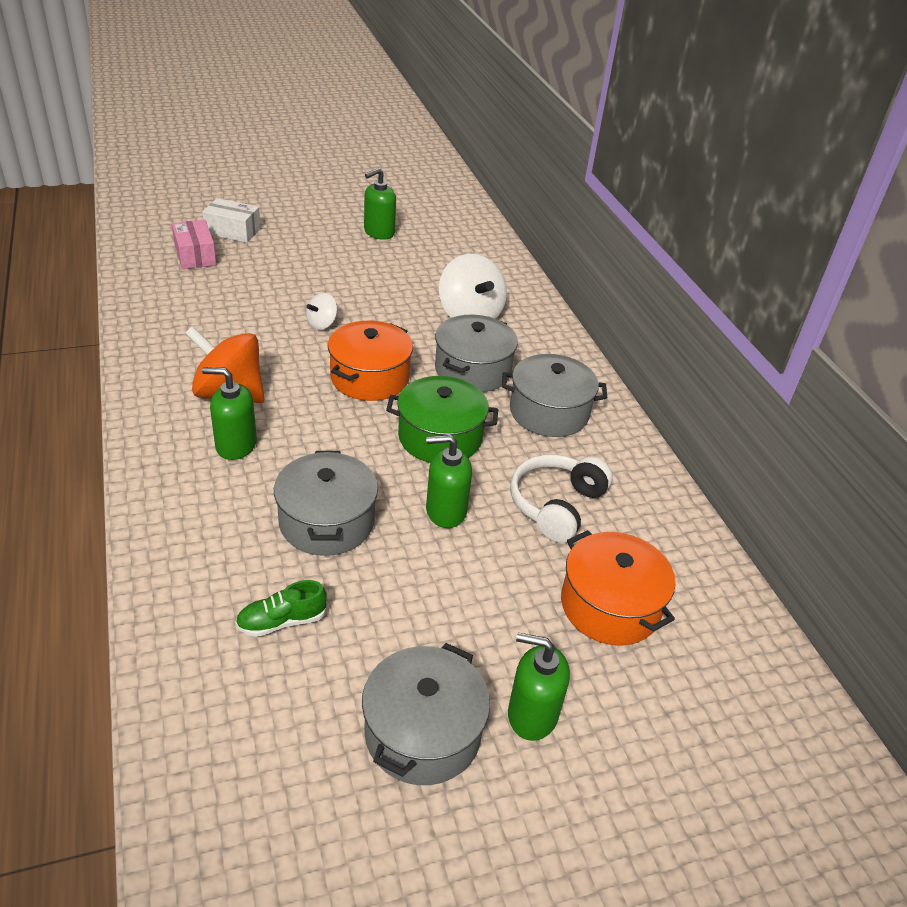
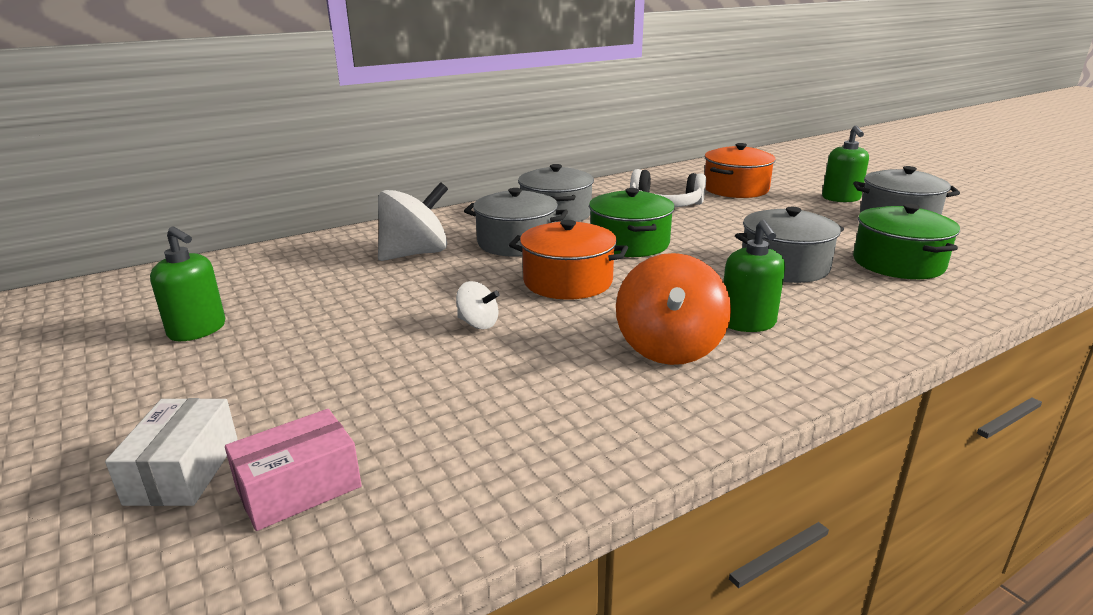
camera: 100 degrees left, 15 degrees down
(282, 621) = (898, 263): green shoe -> green pot
(445, 511) = (715, 232): green soap dispenser -> none

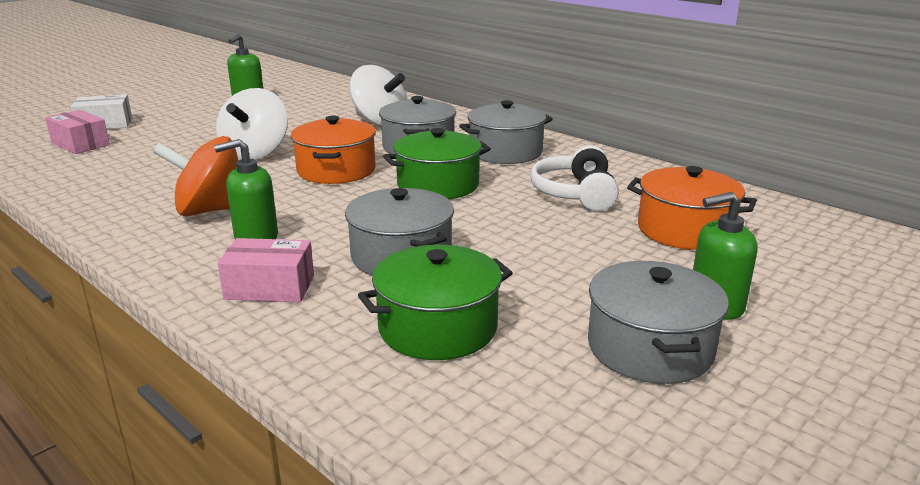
camera: 75 degrees right, 0 degrees up
(478, 323) = (256, 153): white spinning top -> white spinning top, size x2.00
(854, 317) = (270, 287): none -> pink box

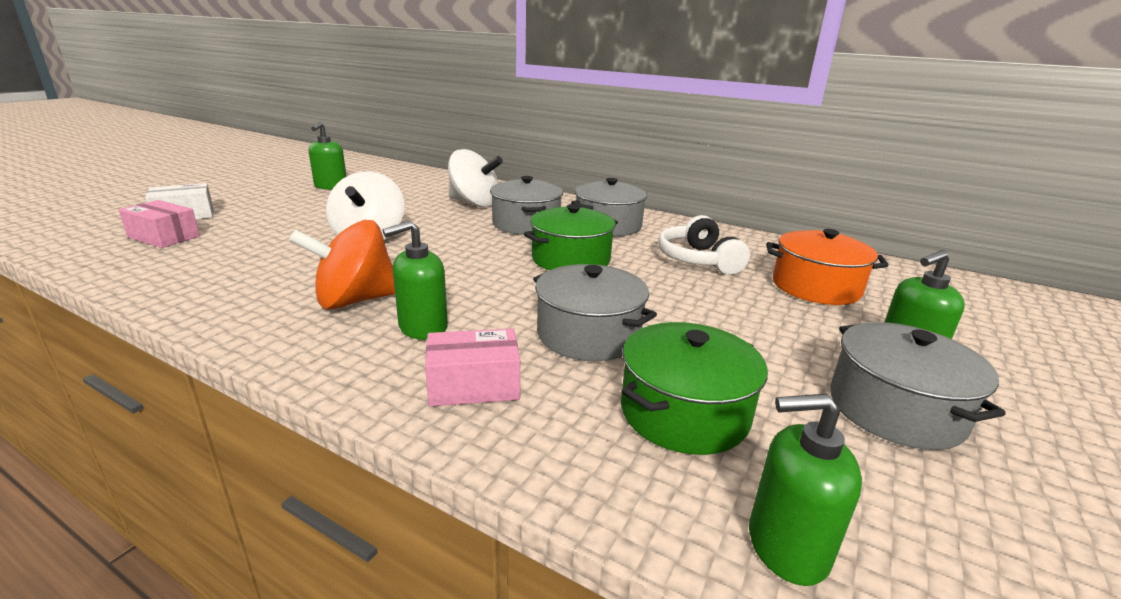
camera: 15 degrees left, 0 degrees up
(336, 170) = (462, 250): orange pot -> none
(440, 429) = (786, 546): none -> green soap dispenser

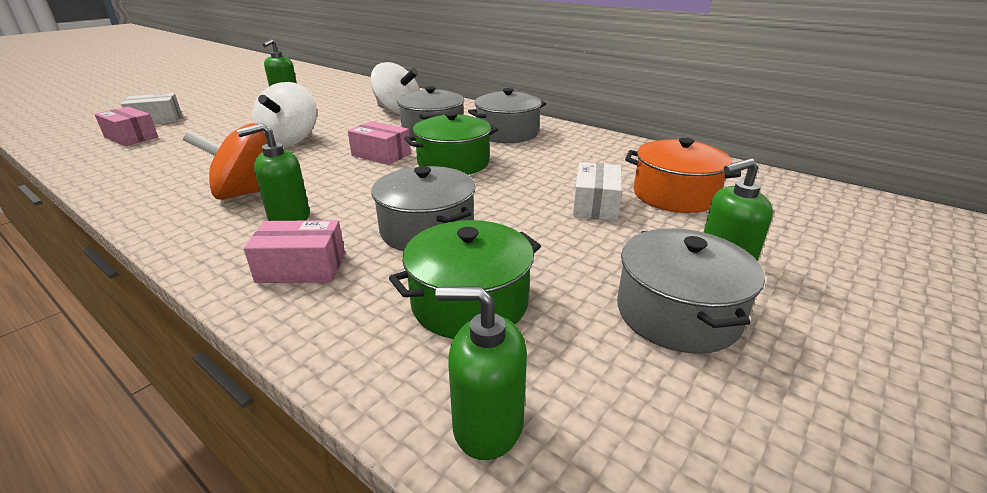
camera: 10 degrees right, 5 degrees up
(485, 252) = (381, 155): none -> pink box
(698, 260) = (573, 166): white headphones -> none
(746, 300) = (595, 205): none -> white box

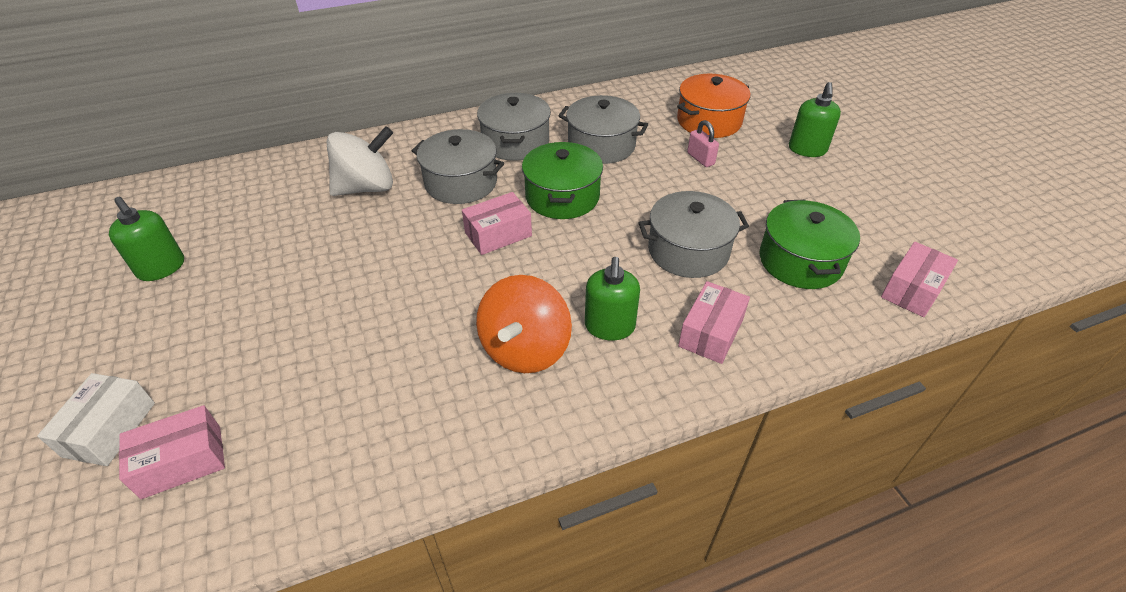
camera: 60 degrees left, 15 degrees up
(291, 141) = (382, 292): white spinning top -> none
(487, 425) = (912, 290): green soap dispenser -> pink box
(595, 205) = (700, 159): white box -> pink padlock
(677, 313) = (846, 189): grey pot -> grey pot (601, 145)

